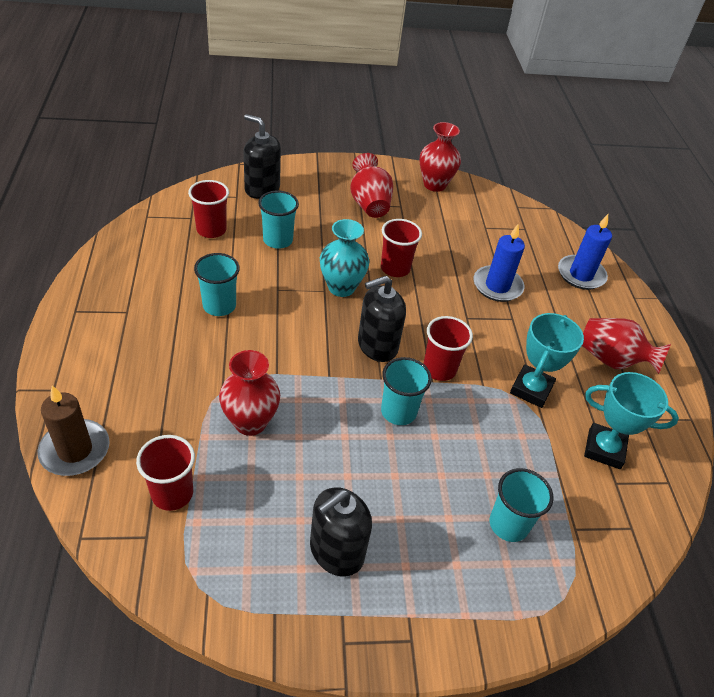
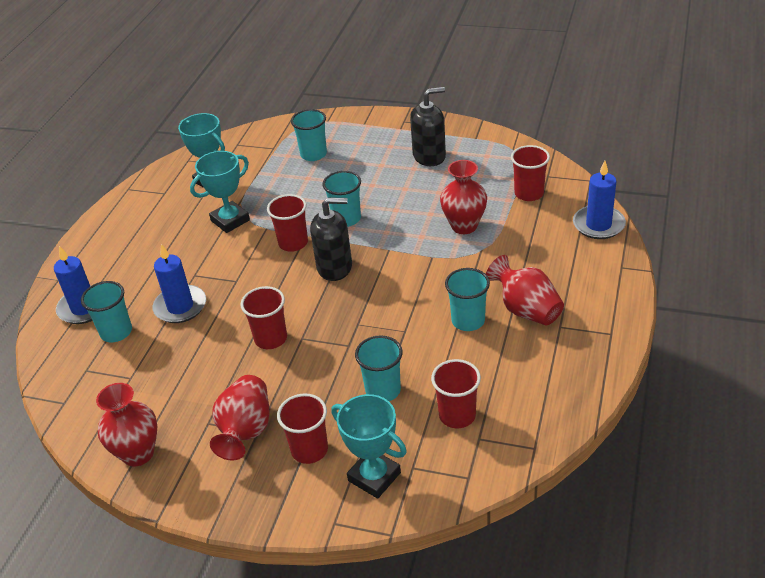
camera: 150 degrees left, 5 degrees down
(75, 450) = (598, 225): brown candle -> blue candle
(262, 189) = (374, 477): black soap dispenser -> turquoise trophy
(316, 198) = (309, 450): none -> red cup
(341, 287) = (339, 325): turquoise vase -> none
(531, 258) = (116, 332): none -> turquoise cup
(612, 360) = (142, 232): red vase -> red vase (526, 310)

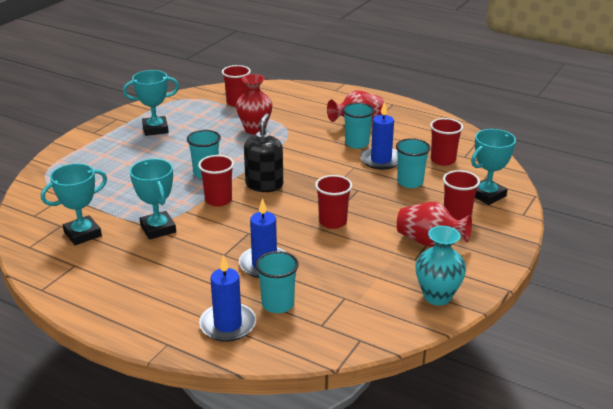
camera: 80 degrees left, 10 degrees down
(138, 453) = (437, 296): red vase -> turquoise vase
(313, 154) = (97, 177): turquoise cup -> none
(429, 156) = (155, 129): black soap dispenser -> turquoise trophy
(598, 225) = (289, 88): blue candle -> blue candle (381, 160)

